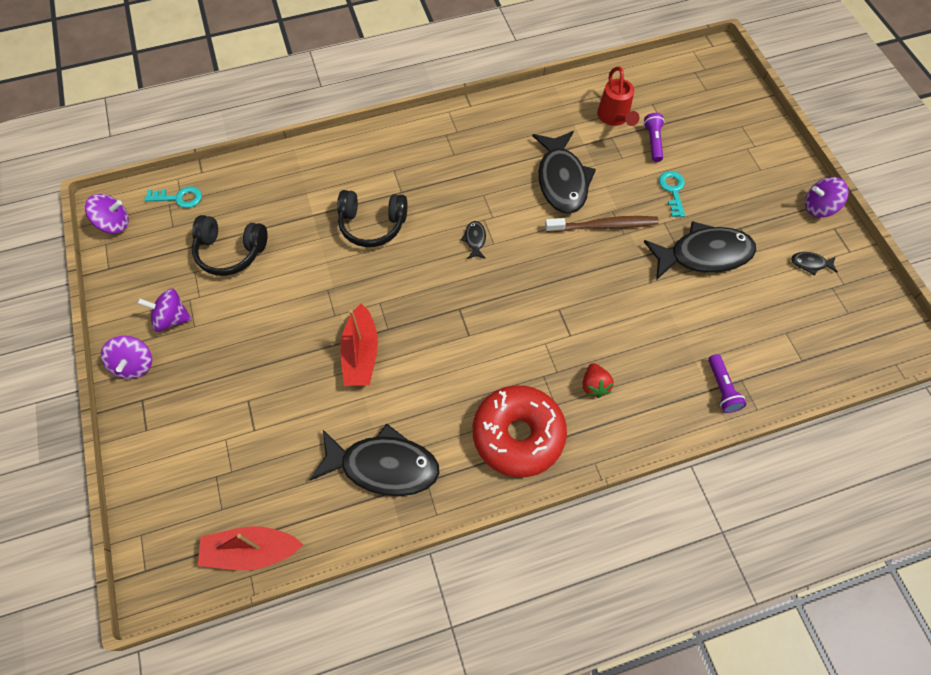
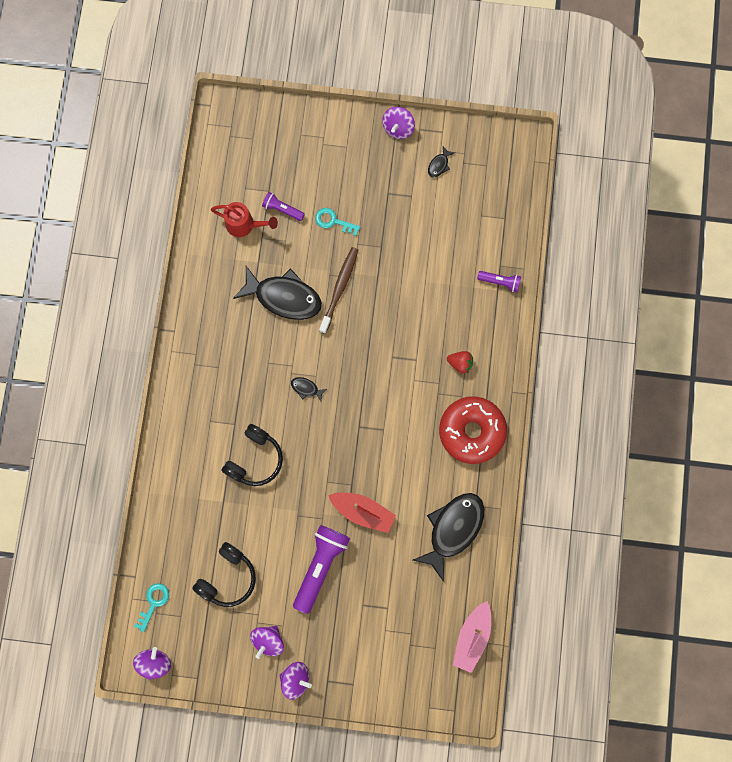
camera: 65 degrees left, 15 degrees up
(252, 551) = (472, 637): red boat -> pink boat
(278, 336) = (320, 566): none -> purple flashlight
(703, 255) = (397, 232): black fish -> none

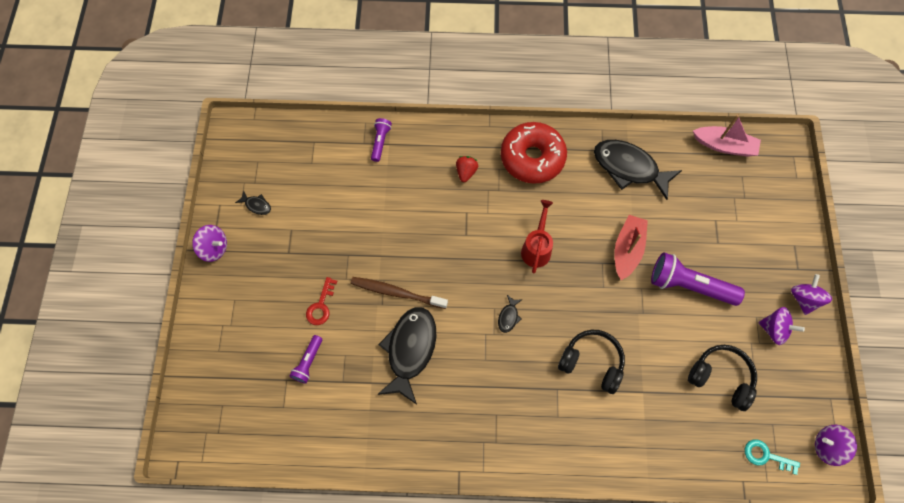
camera: 95 degrees left, 10 degrees down
(244, 225) = (328, 403): red watering can -> red watering can (536, 248)
(333, 221) = (321, 306): turquoise key -> red key

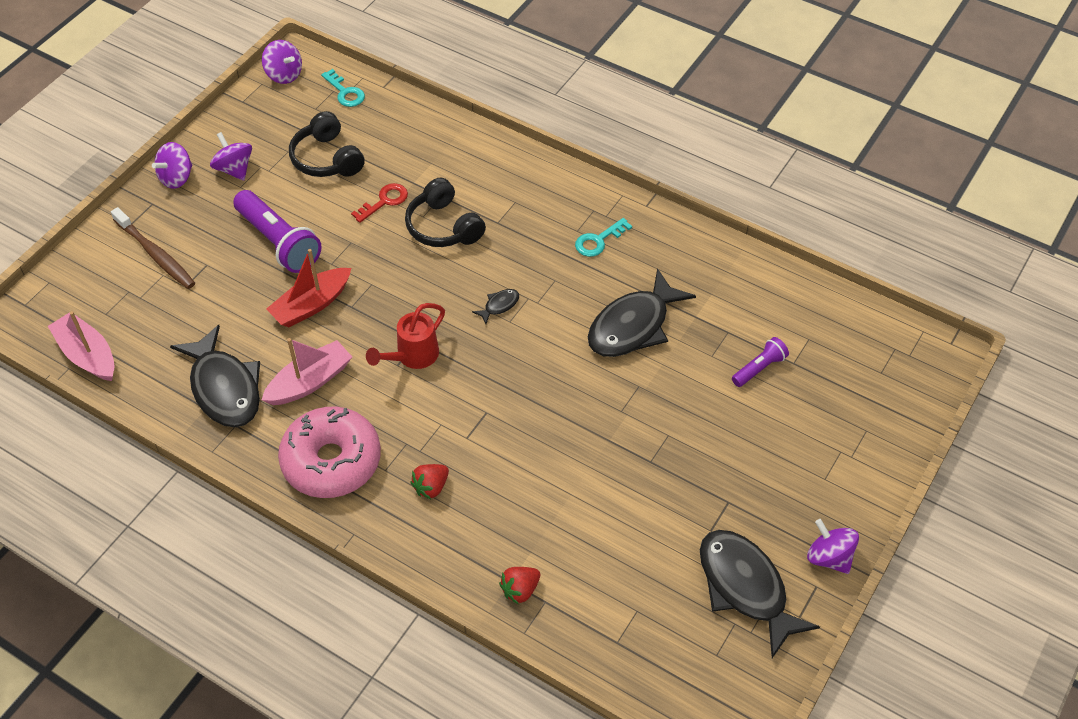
camera: 150 degrees left, 15 degrees down
(256, 205) = (745, 588): black fish -> black fish, size x2.42
(321, 306) = (715, 419): red key -> red key (384, 201)
(380, 142) = (520, 590): purple flashlight -> red strawberry
(396, 292) = (613, 390): brown toothbrush -> brown toothbrush (155, 254)
(475, 413) = (598, 241): none -> turquoise key
(532, 158) = (331, 461): red donut -> pink donut
(584, 198) = (310, 382): none -> pink boat

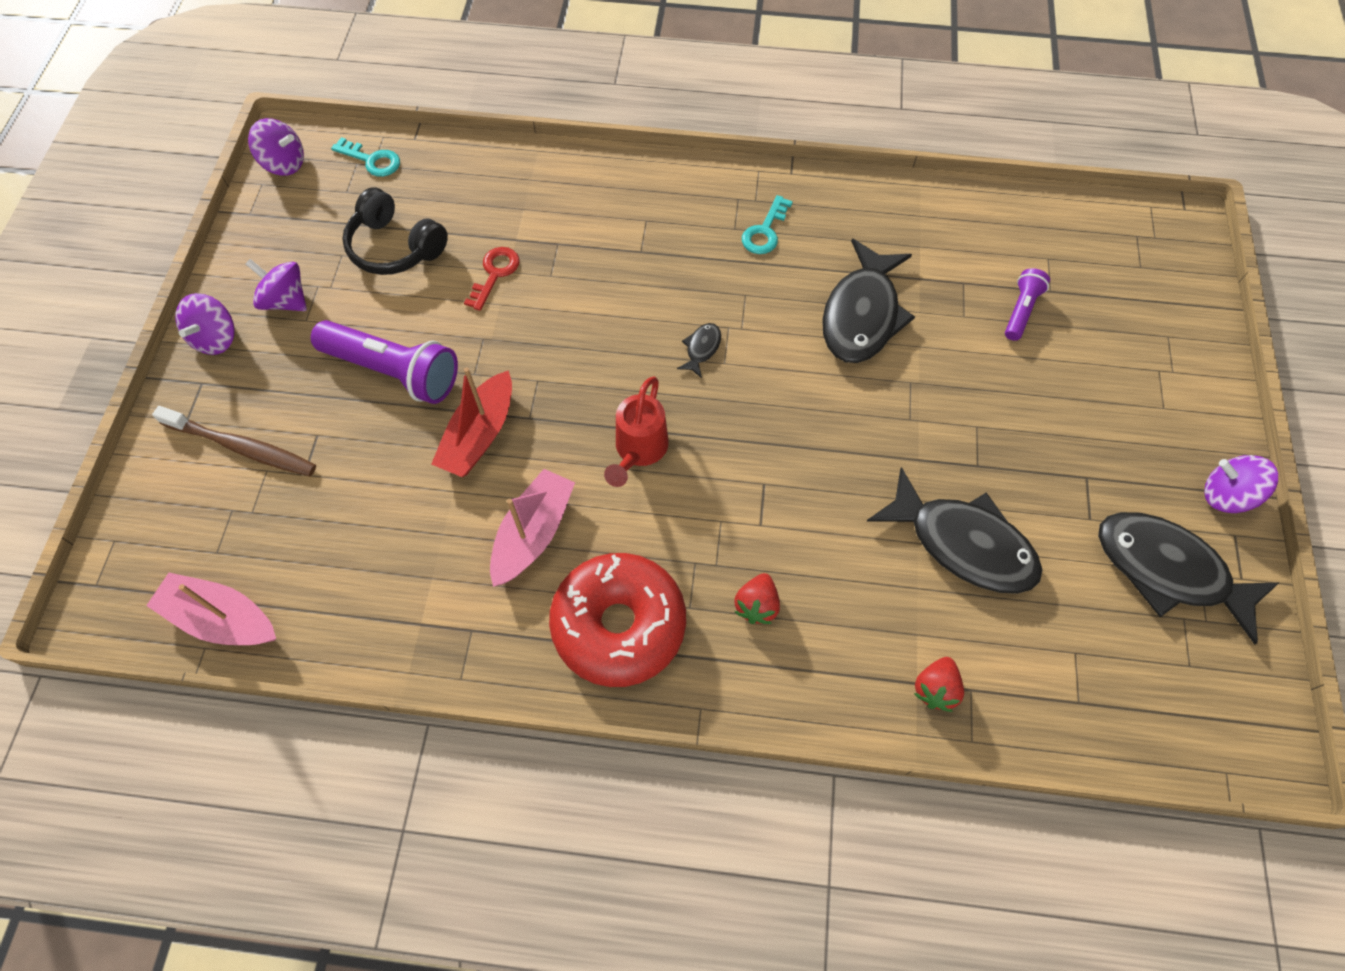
camera: 25 degrees left, 10 degrees up
(224, 388) = (429, 587): black fish -> black fish (962, 543)
(331, 461) = (619, 625): pink donut -> red donut
(443, 226) = (582, 279): black headphones -> none

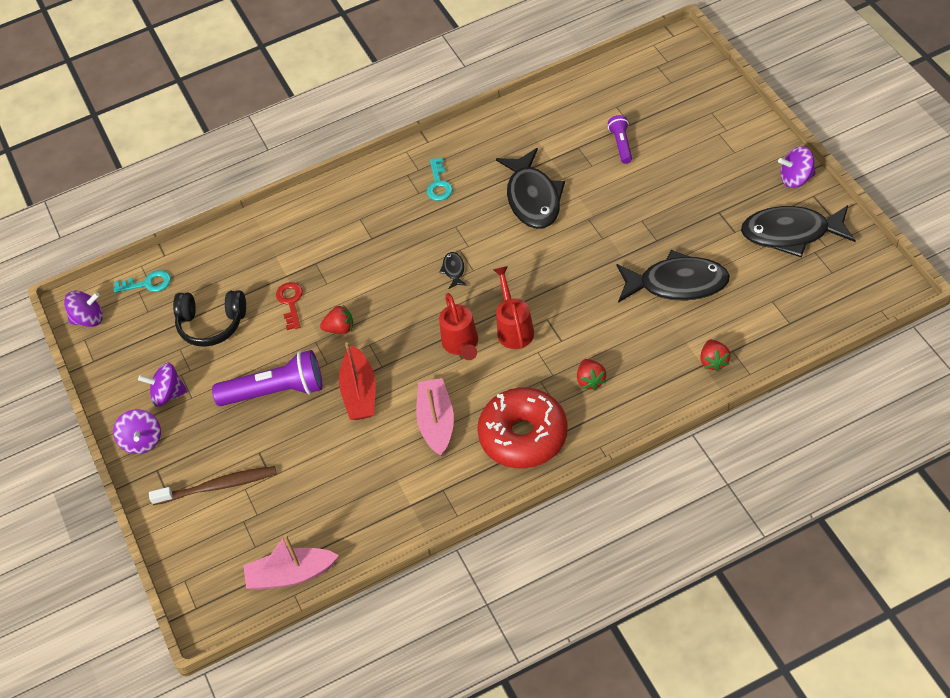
camera: 25 degrees left, 10 degrees down
(521, 340) = (340, 328): none -> red strawberry
(716, 470) = (514, 328): none -> red watering can

